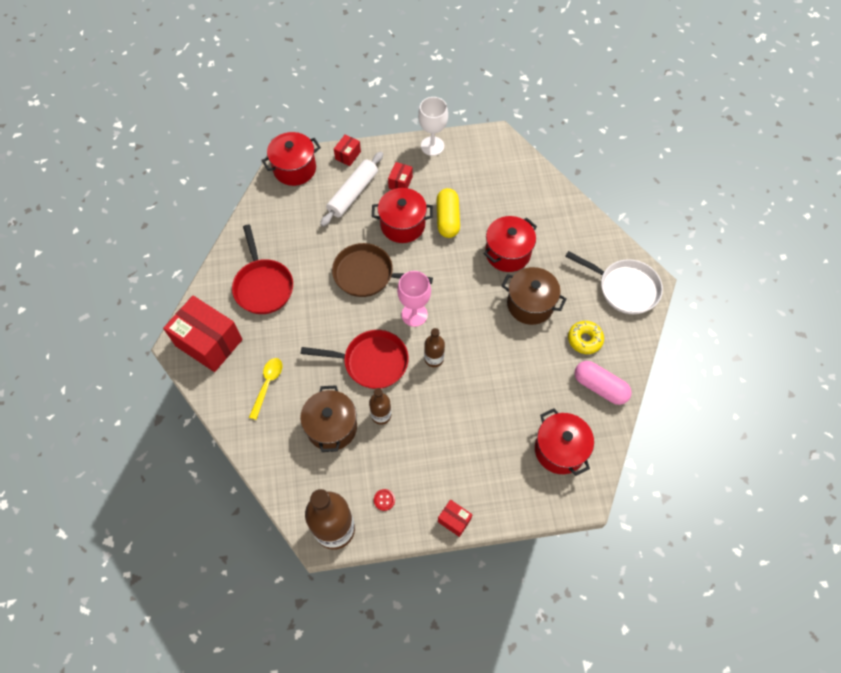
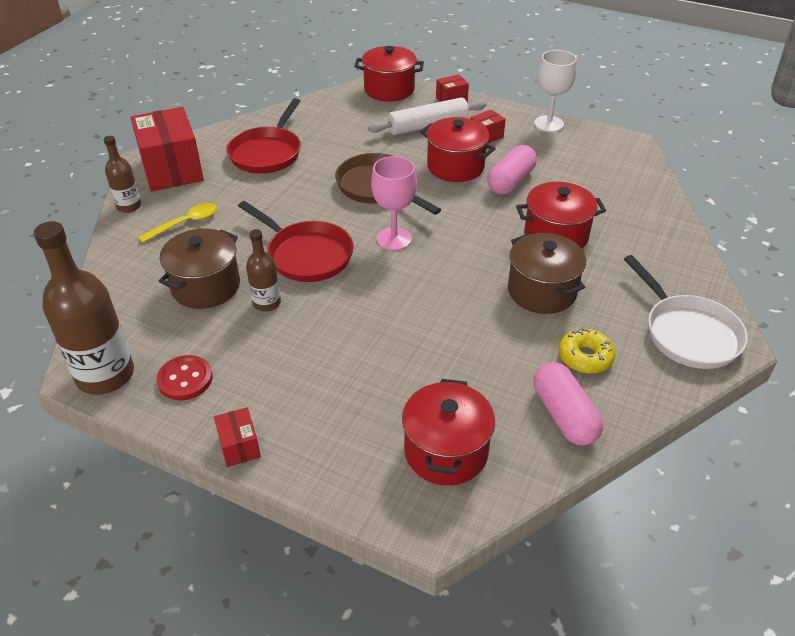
camera: 35 degrees right, 20 degrees down
(384, 500) = (185, 379): red button -> red button, size x1.73
(434, 359) = (376, 284): brown bottle -> brown bottle (129, 206)
(447, 219) = (510, 181): yellow capsule -> pink capsule

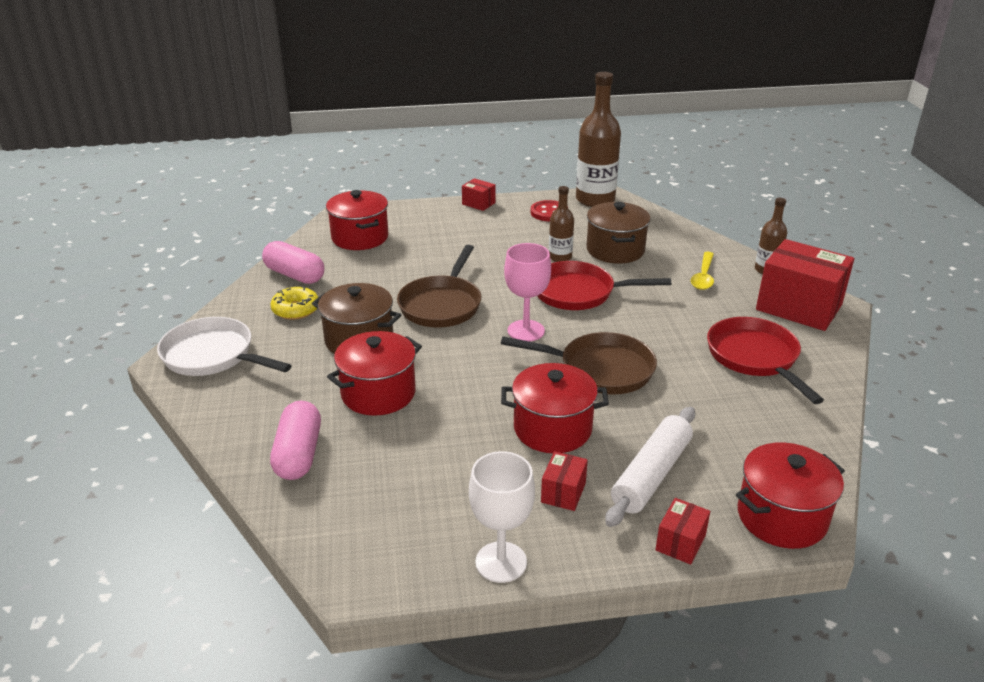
camera: 145 degrees right, 10 degrees down
(438, 297) = (442, 305): none -> brown pan
(510, 181) = (474, 436): pink capsule -> pink capsule (299, 454)

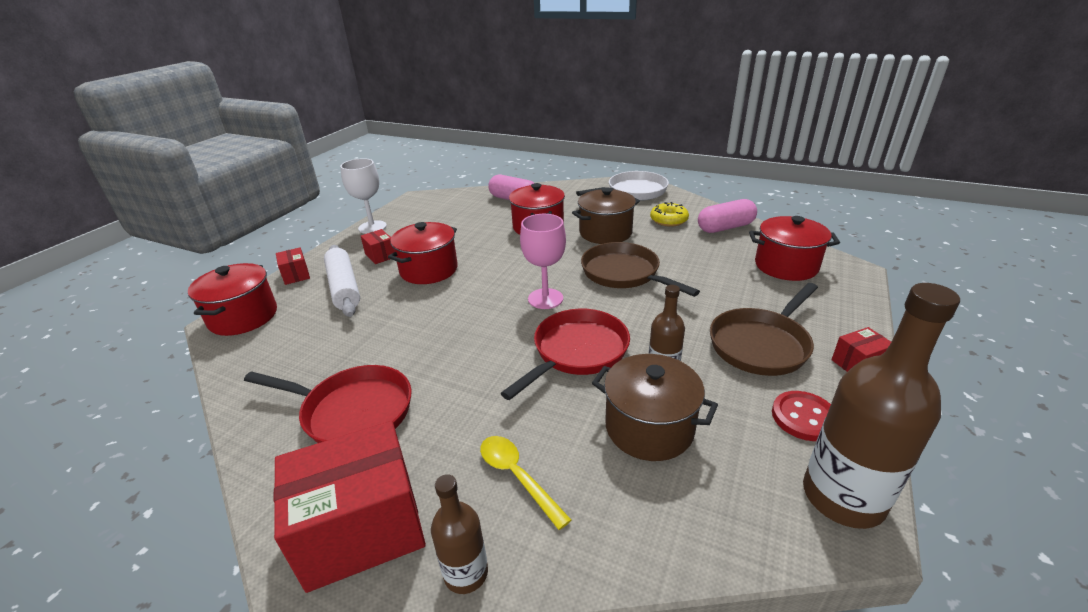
camera: 125 degrees right, 0 degrees up
(600, 369) = (456, 313): brown pan -> brown pan (761, 344)

